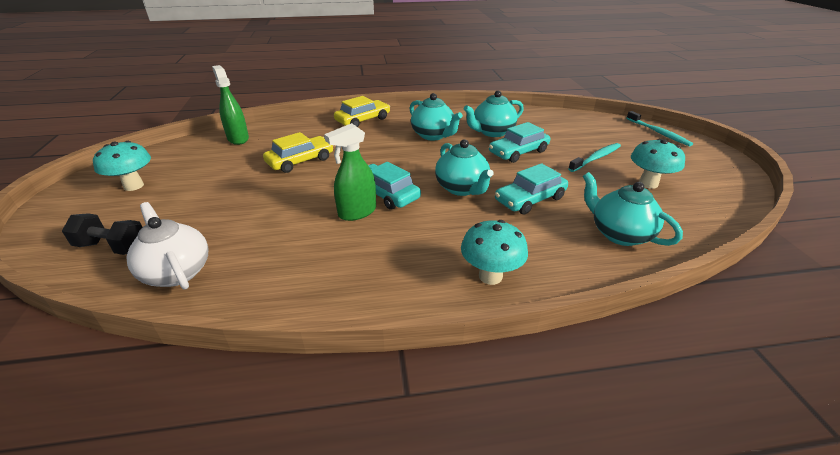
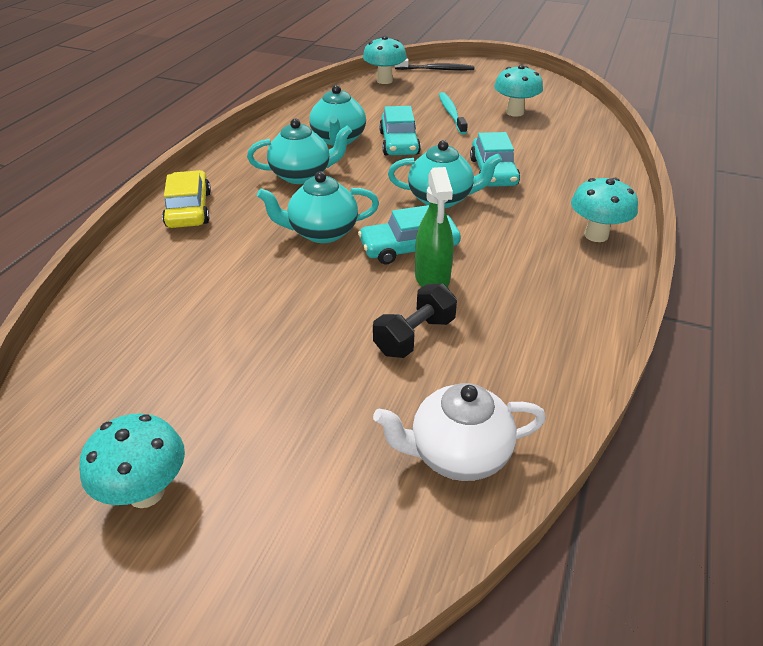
camera: 60 degrees left, 5 degrees up
(112, 247) = (344, 526): black dumbbell -> black dumbbell (414, 336)
(238, 138) = (98, 339): green spray bottle -> none
(300, 161) = (255, 291): yellow car -> none
(601, 121) = (384, 80): none -> turquoise mushroom
(619, 234) = (576, 156): turquoise teapot -> turquoise teapot (322, 232)
(658, 132) = (435, 69): turquoise toothbrush -> black toothbrush

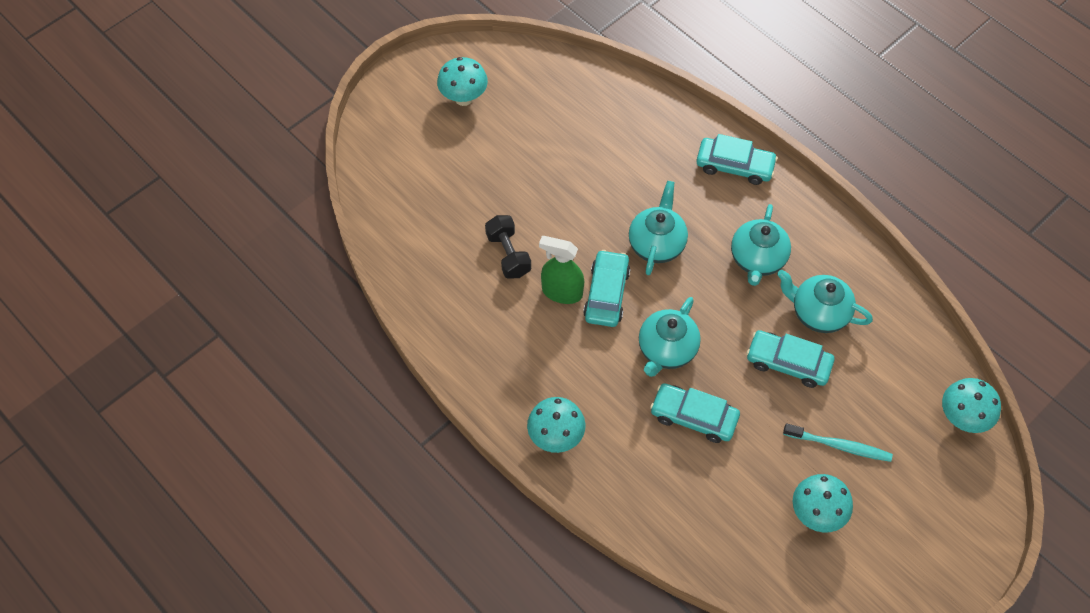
camera: 115 degrees right, 20 degrees up
(189, 209) = (735, 166): yellow car -> turquoise car
(435, 69) = (980, 494): black toothbrush -> none
(458, 454) = (408, 234): white teapot -> none

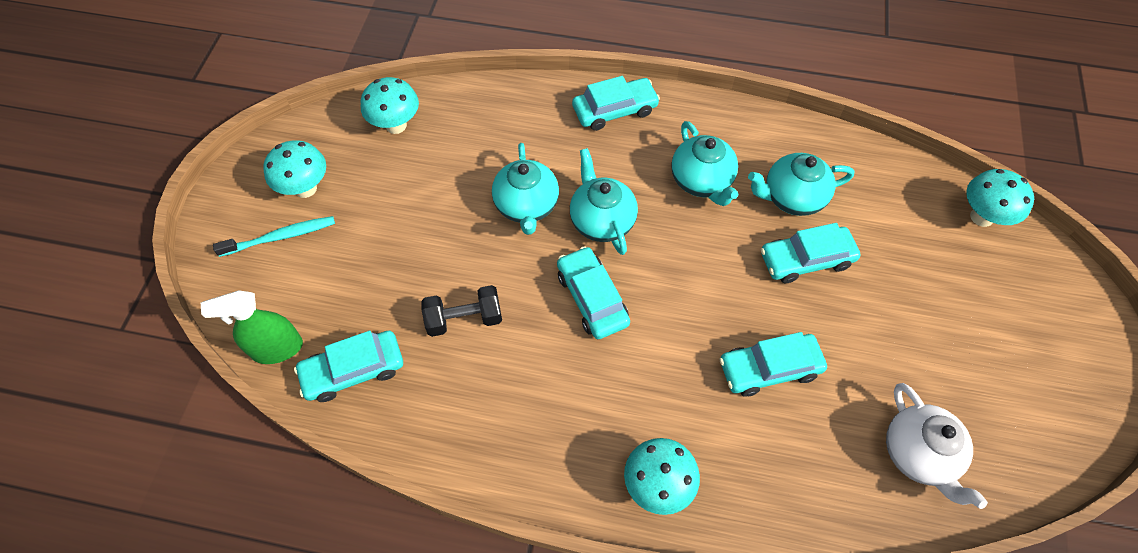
camera: 35 degrees left, 0 degrees up
(413, 244) = (353, 370): none -> turquoise car
(508, 254) = (464, 319): black dumbbell -> black dumbbell turned 45 degrees counterclockwise
(562, 292) = (547, 324): green spray bottle -> green spray bottle (277, 349)
(666, 350) = (691, 318): turquoise teapot -> turquoise teapot (526, 206)
(751, 535) = (918, 454): none -> white teapot
(816, 514) = (952, 389): turquoise mushroom -> turquoise mushroom (396, 125)
(839, 445) = (912, 309): turquoise toothbrush -> turquoise toothbrush (280, 237)

